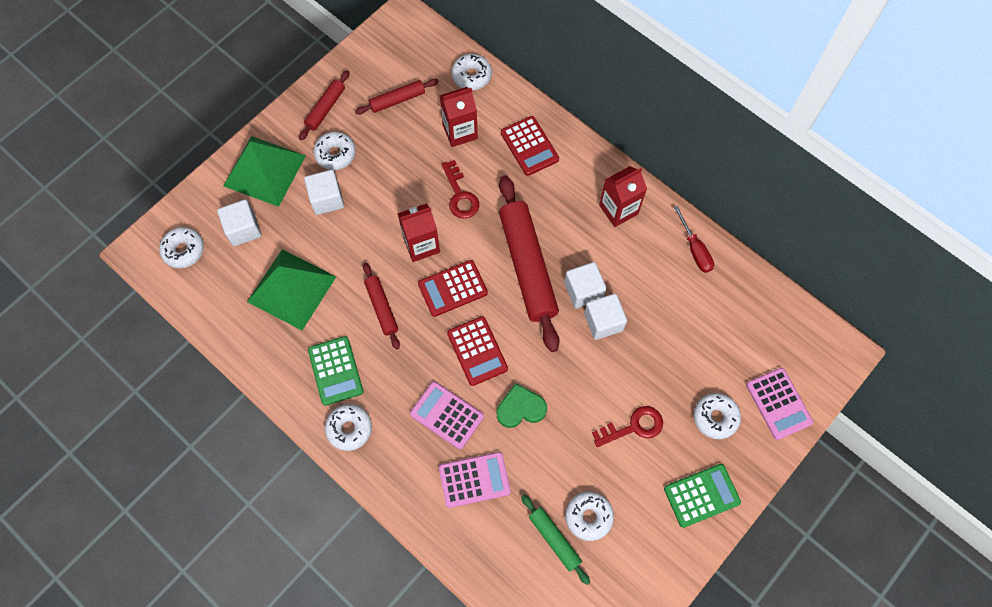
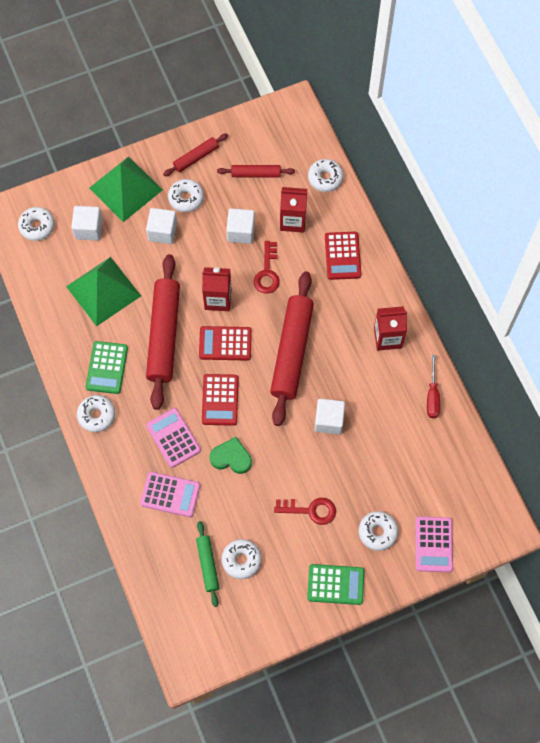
camera: 25 degrees right, 0 degrees up
(381, 308) = (164, 335): red rolling pin -> red rolling pin, size x2.01
(583, 291) = (326, 390): white cube -> white cube (241, 232)

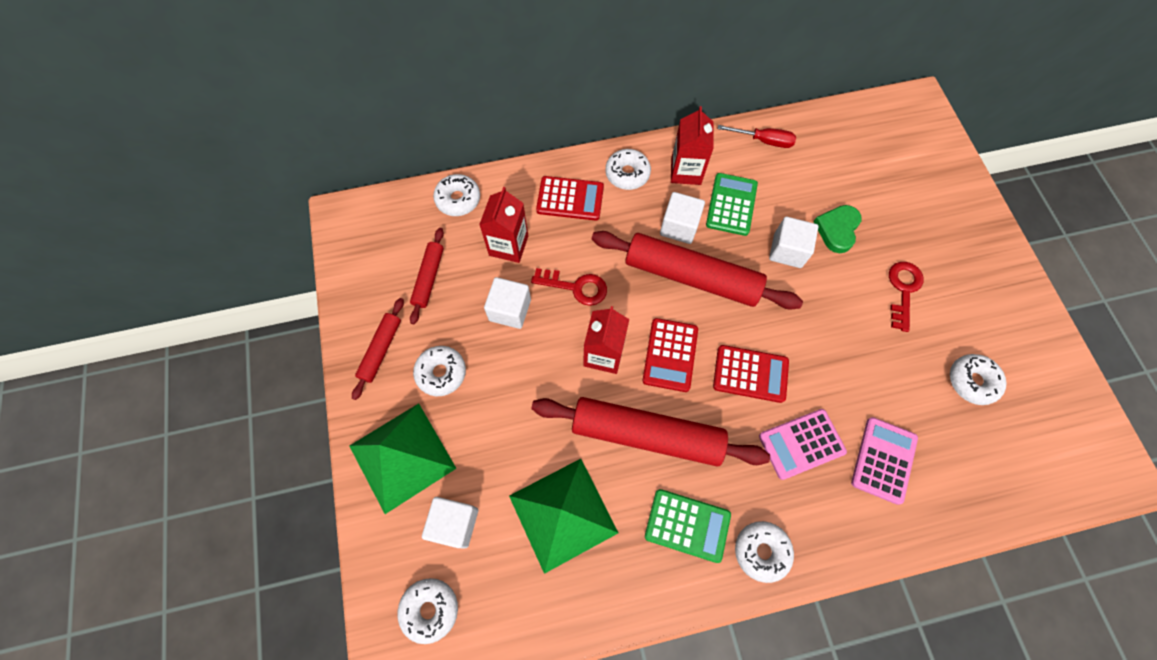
camera: 80 degrees left, 0 degrees up
(162, 232) = (485, 413): white cube -> white cube (679, 227)
(196, 157) = (381, 350): red rolling pin -> red rolling pin turned 45 degrees clockwise
(207, 565) = (980, 425): green rolling pin -> none
(231, 457) = (832, 372): green heart -> green heart (837, 230)
(335, 584) = (996, 278): green calculator -> green calculator (731, 204)
(377, 532) = (929, 223): white donut -> white donut (627, 174)
(433, 544) = (941, 172): pink calculator -> none

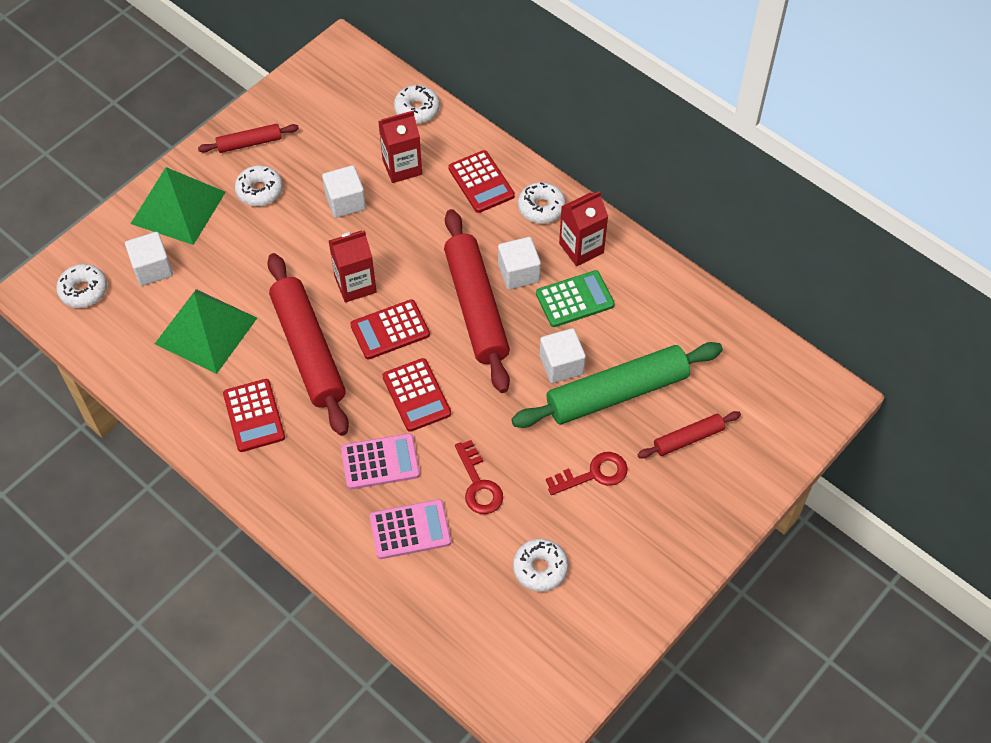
camera: 55 degrees right, 10 degrees down
(429, 278) = (331, 134): red rolling pin -> red rolling pin (688, 438)
(575, 287) = (400, 233): red key -> red key (478, 484)
(687, 525) = (254, 416): green calculator -> red calculator
(761, 551) = (268, 476): white donut -> none
(763, 141) = (668, 290): red screwdriver -> none
(801, 444) = (380, 462): pink calculator -> pink calculator turned 135 degrees clockwise
(837, 230) = (617, 393): green heart -> green rolling pin

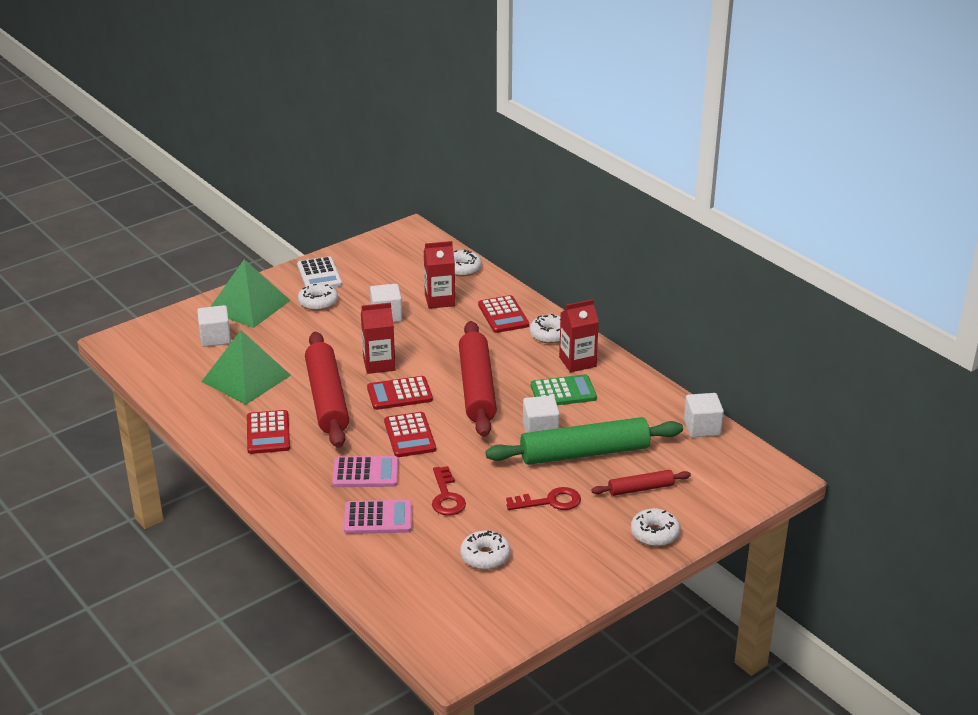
camera: 10 degrees right, 25 degrees down
(83, 290) = (155, 345): white donut -> white donut (654, 534)
(249, 143) = (319, 275): red rolling pin -> white calculator
(518, 273) = (519, 371): white cube -> white cube (702, 427)

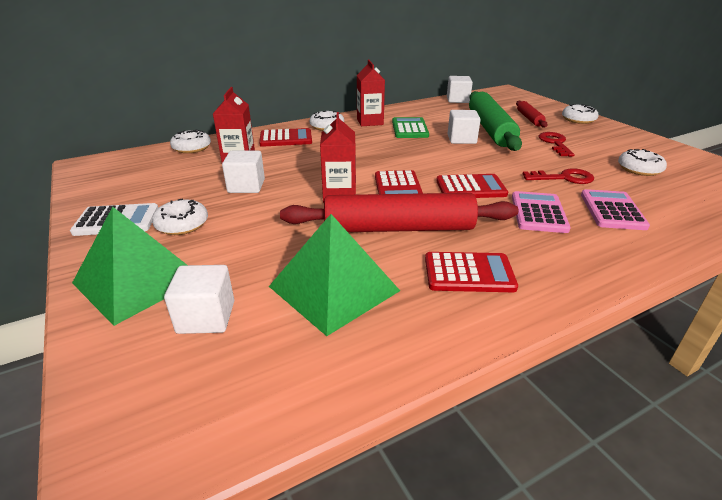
camera: 80 degrees left, 0 degrees up
(477, 388) = (396, 155): red rolling pin -> none

